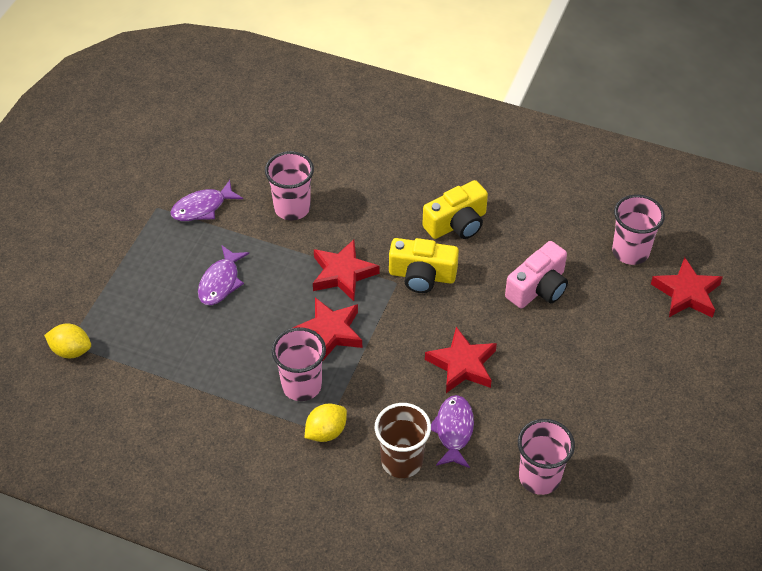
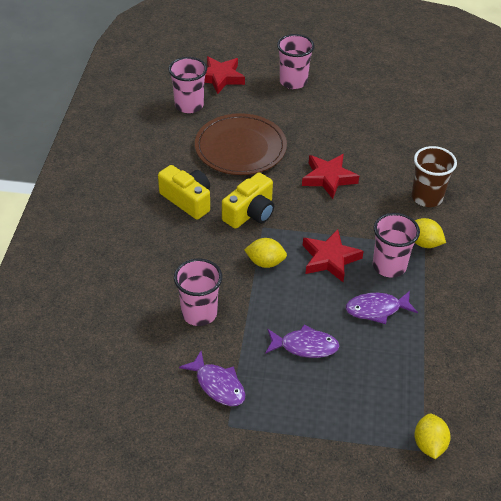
camera: 105 degrees left, 5 degrees down
(342, 273) = (265, 262): red star -> yellow lemon
(422, 275) = (250, 213): yellow camera -> yellow camera turned 45 degrees clockwise
(453, 430) = (388, 175): purple fish -> purple fish (376, 309)
(538, 288) = (240, 147): pink camera -> brown plate
(539, 477) = (403, 130): pink cup -> pink cup (293, 82)

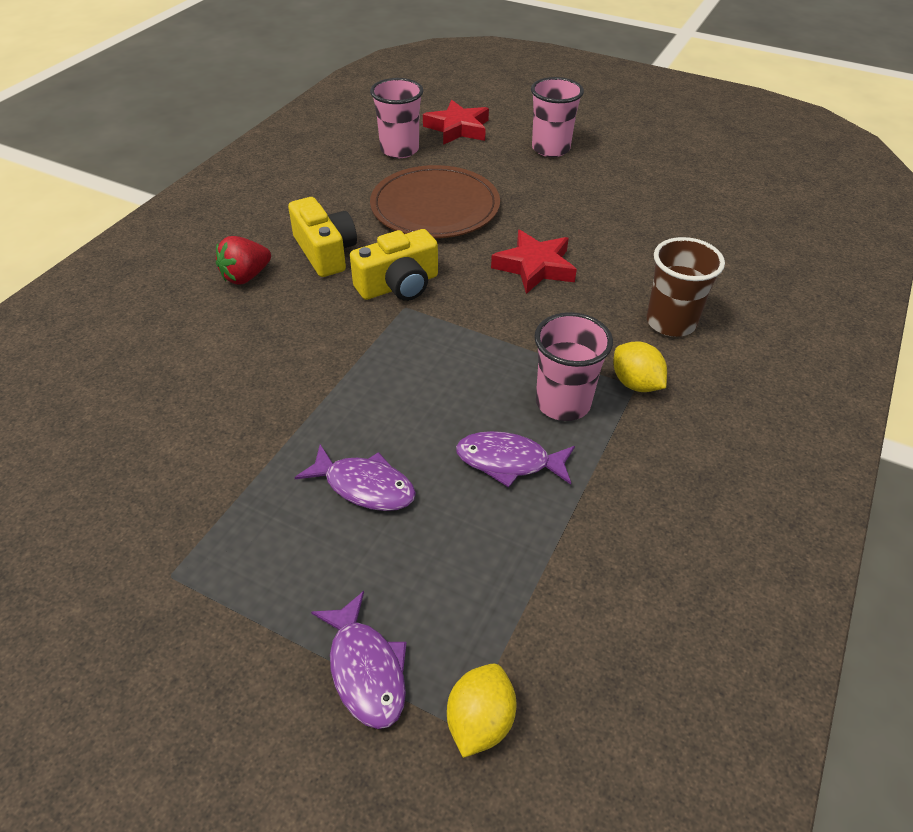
camera: 20 degrees right, 0 degrees up
(146, 231) = (246, 276): none -> red strawberry
(199, 313) = (242, 397): pink cup -> none
(218, 385) = (198, 507): purple fish -> purple fish (366, 669)
(265, 262) = (379, 353): yellow lemon -> none
(330, 259) = (476, 371): red star -> none

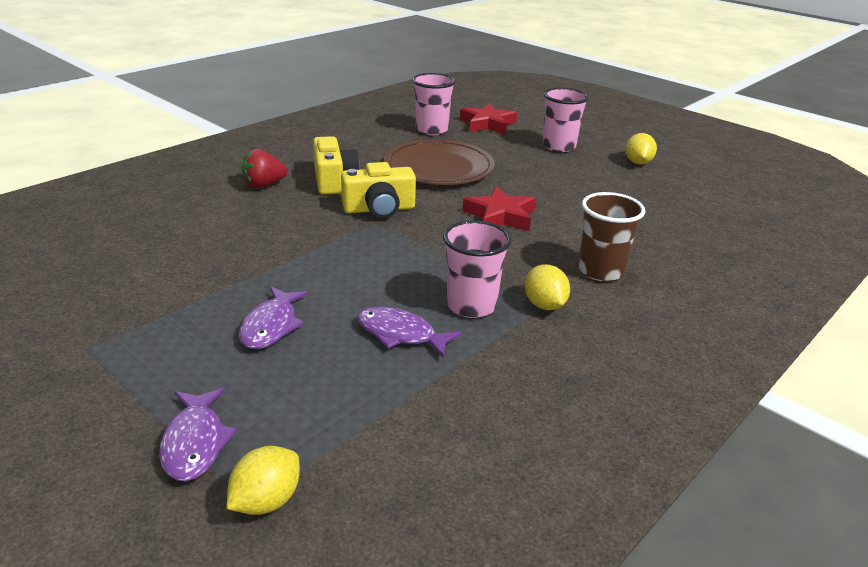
camera: 15 degrees right, 15 degrees down
(364, 486) = (271, 326): purple fish -> purple fish turned 60 degrees clockwise
(643, 157) = (638, 162): none -> yellow lemon

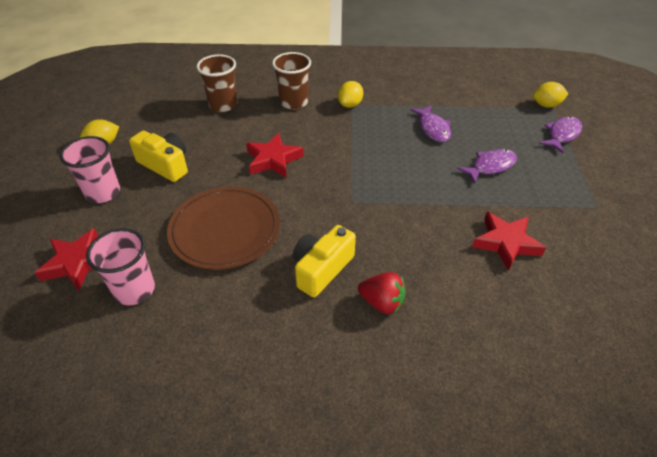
camera: 130 degrees left, 15 degrees up
(188, 261) = (506, 243): none -> red star
(379, 209) = (333, 213): yellow camera -> yellow camera (165, 165)
(471, 306) = (382, 122): pink cup -> none
(648, 230) = (223, 105): none -> brown cup

